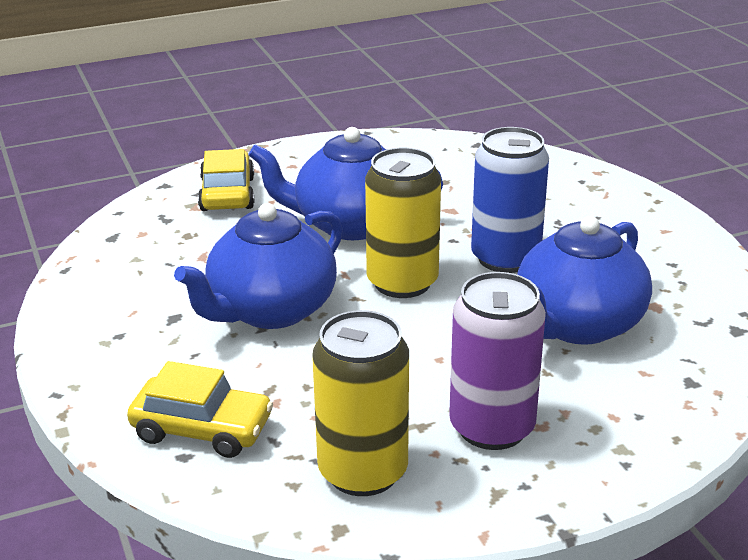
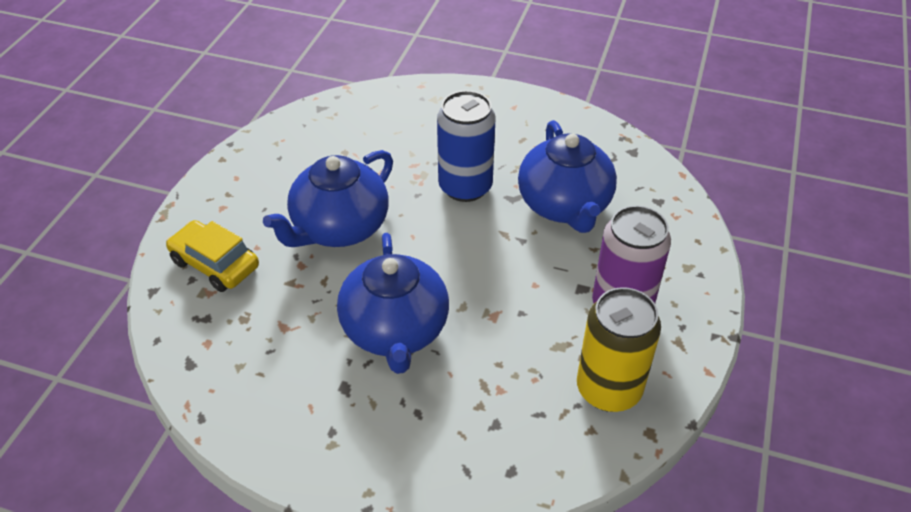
camera: 50 degrees left, 15 degrees up
(202, 429) = (492, 445): yellow car -> none
(402, 282) = (437, 248): yellow can -> none

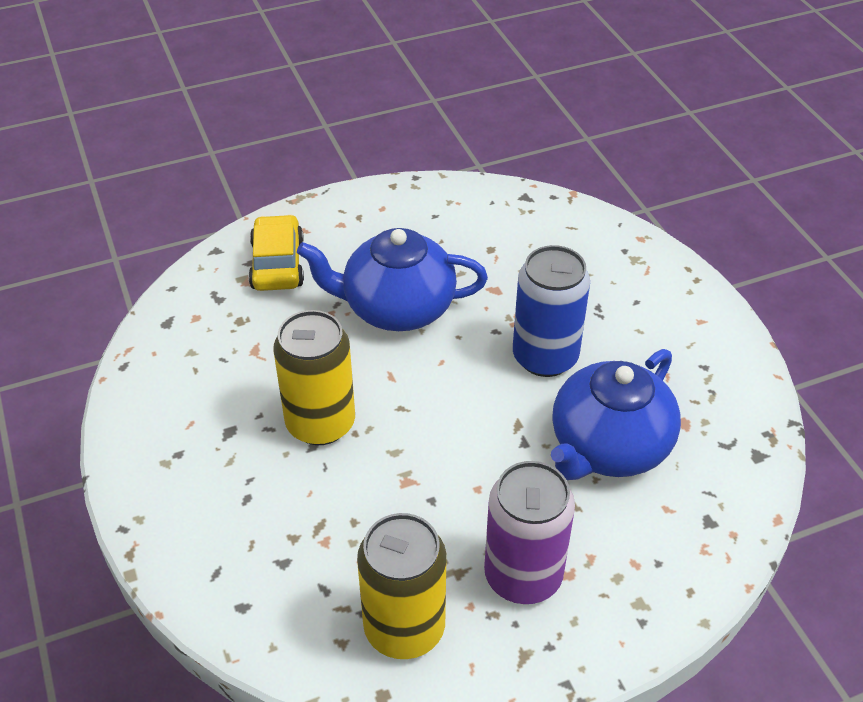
camera: 50 degrees right, 0 degrees up
(395, 330) = (320, 423): blue teapot -> yellow can

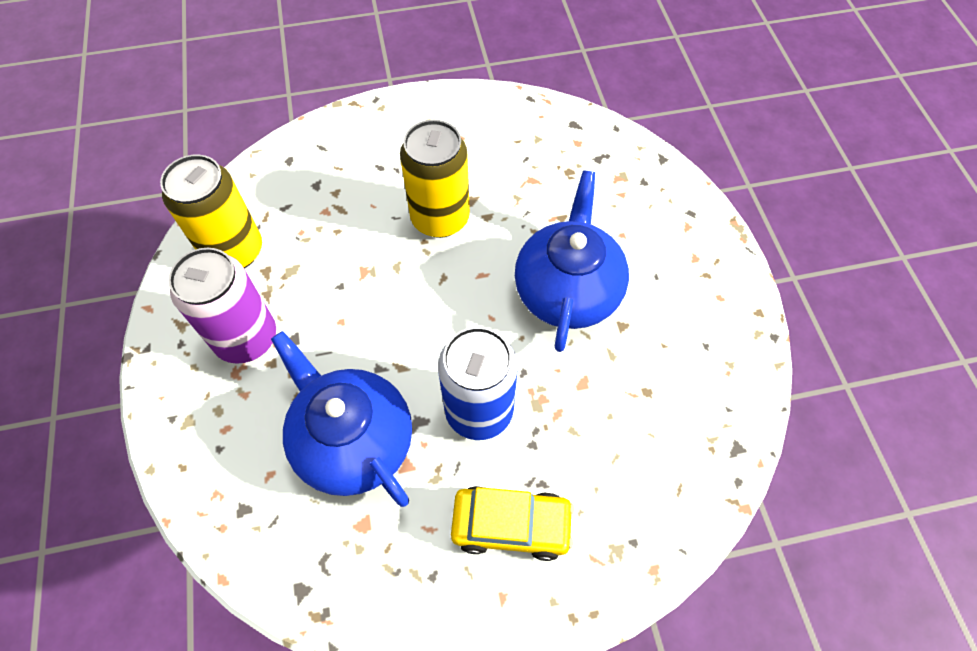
camera: 100 degrees right, 15 degrees up
(277, 264) = (639, 202): yellow car -> yellow car (511, 525)

